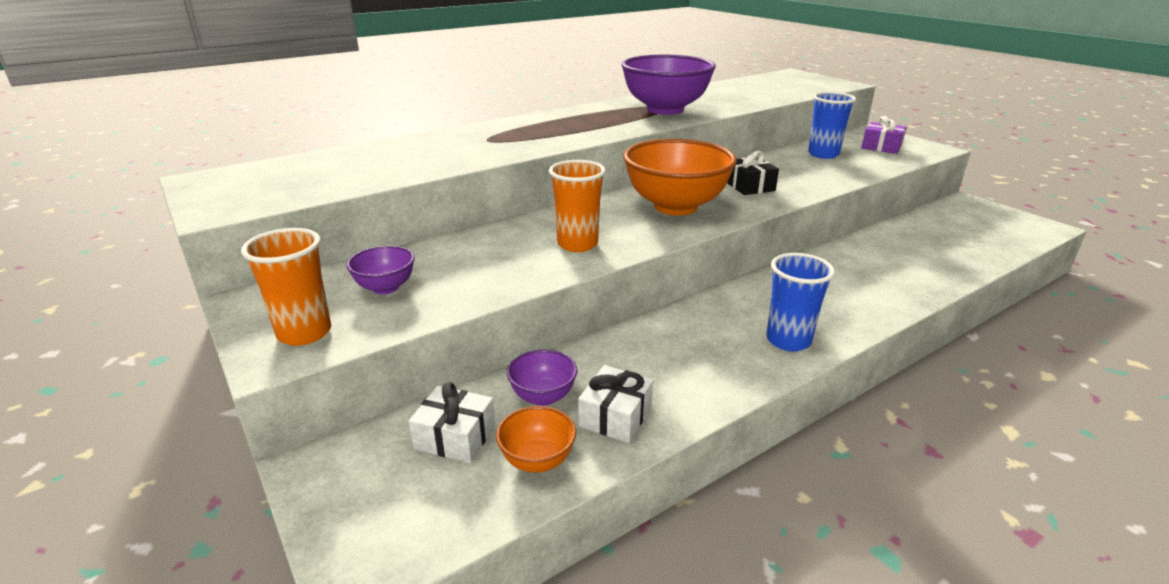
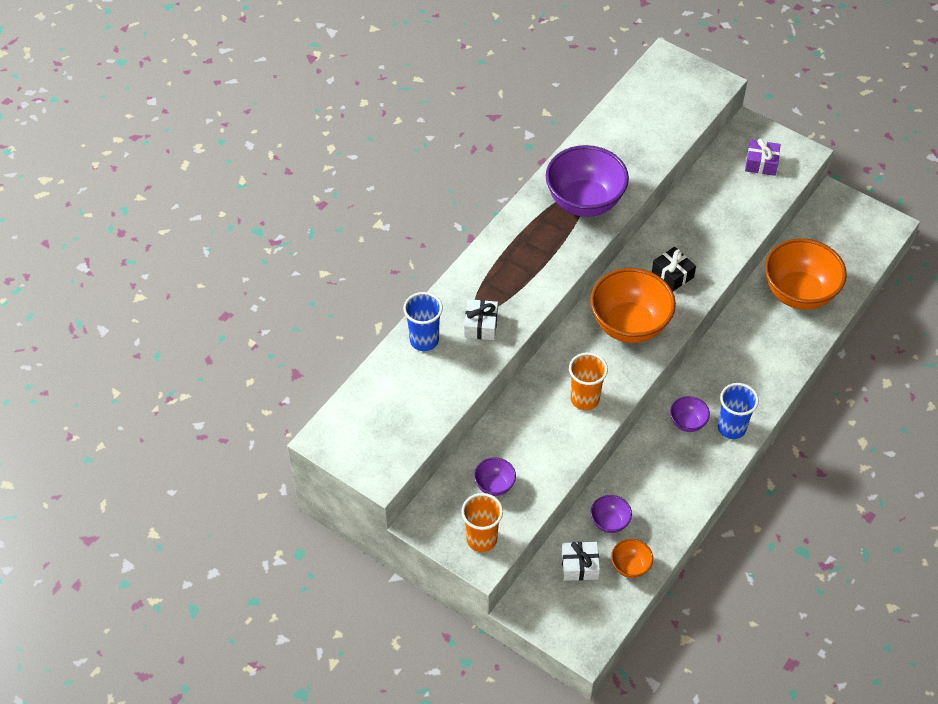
camera: 20 degrees left, 25 degrees up
(615, 416) = (655, 524): white gift -> white gift (480, 325)
(722, 323) = (687, 422): none -> purple bowl
(823, 154) = (716, 194): blue cup -> blue cup (424, 340)
(915, 252) = (798, 293): none -> orange bowl

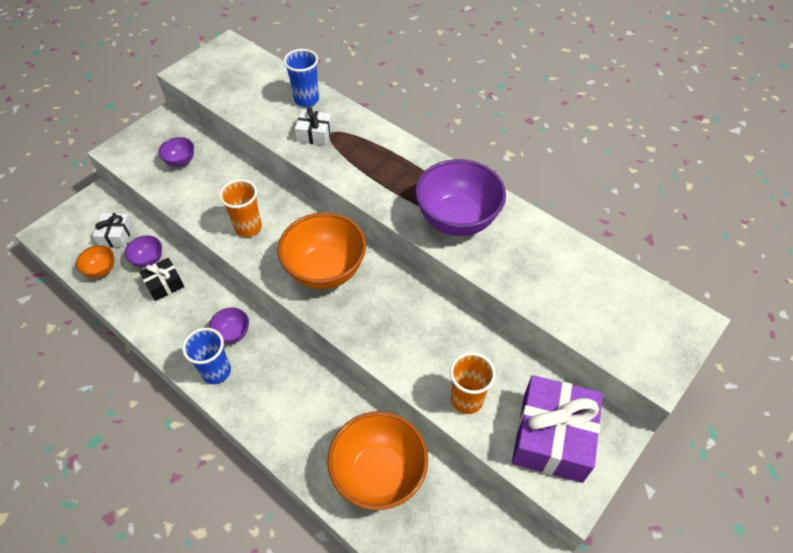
camera: 95 degrees right, 0 degrees up
(481, 539) = (135, 151): orange cup -> orange cup (467, 400)
(672, 274) = (385, 316): black gift -> black gift (164, 284)
(761, 163) = (552, 437): purple gift -> purple gift, size x1.99

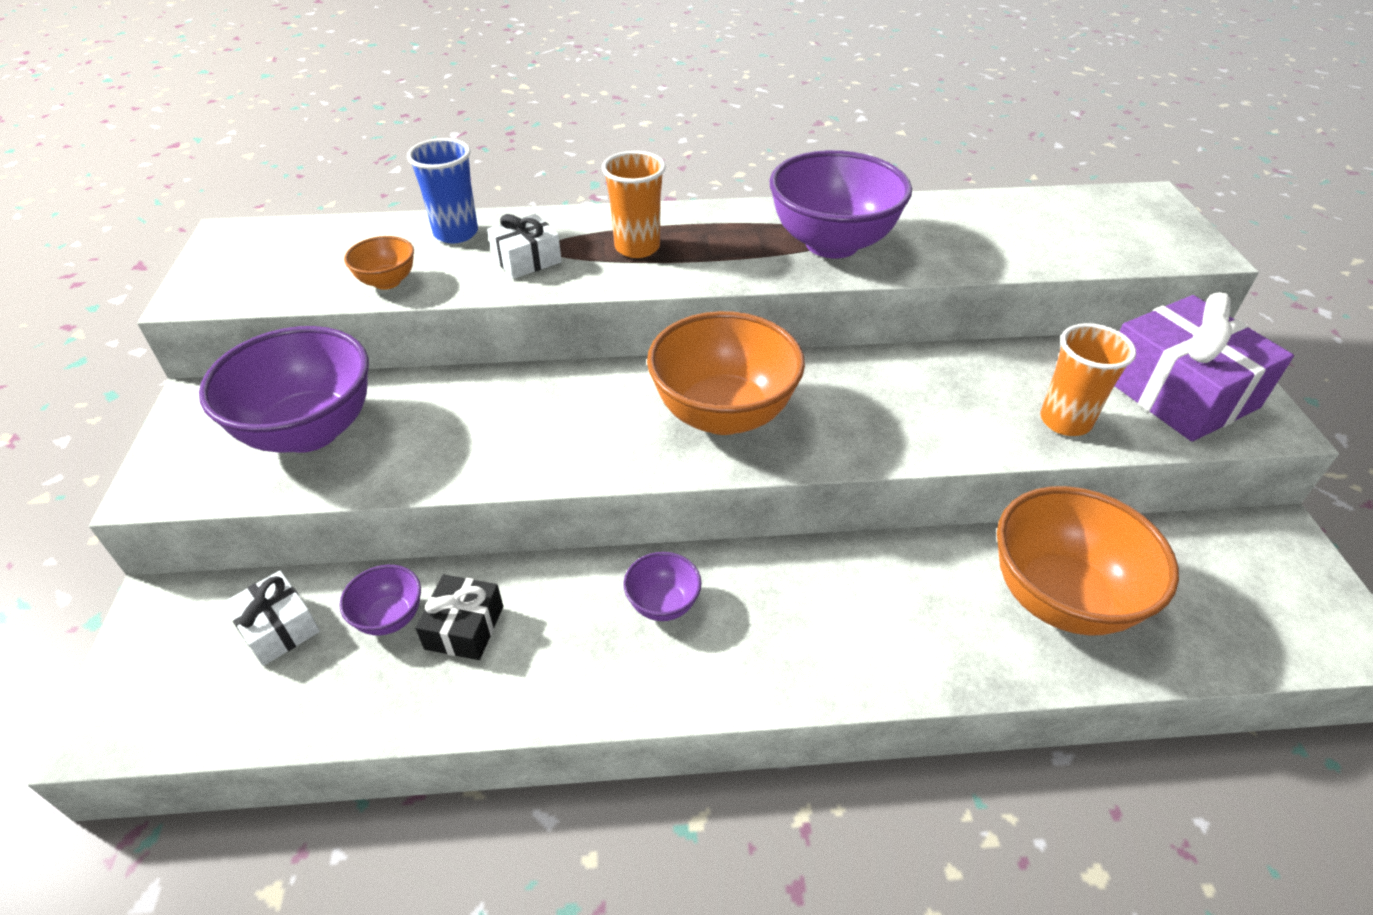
camera: 45 degrees left, 10 degrees down
(101, 270) = (315, 694): orange bowl -> orange bowl (387, 282)
(181, 161) = (309, 431): purple bowl -> purple bowl, size x2.15
(216, 372) = (709, 668): blue cup -> none
(248, 227) = (544, 438): orange cup -> orange cup (637, 247)

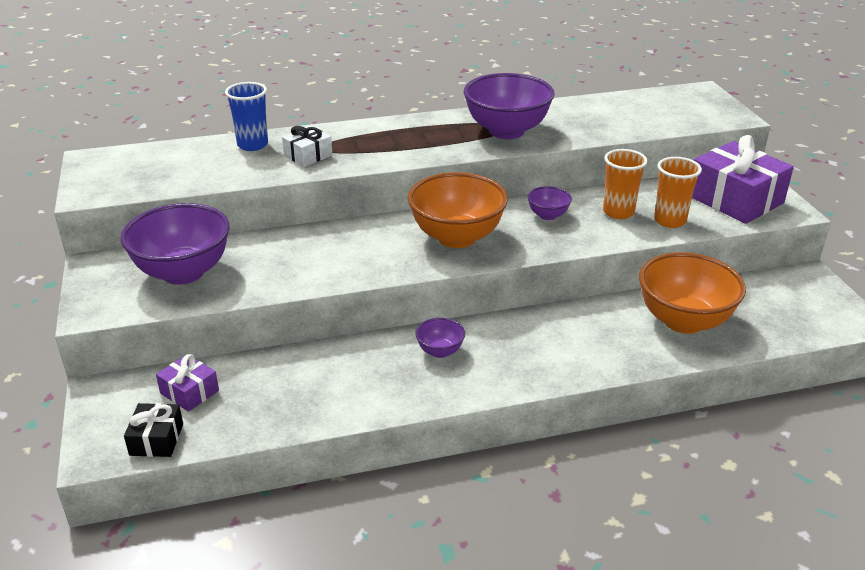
camera: 10 degrees left, 10 degrees down
(278, 628) = (189, 392): white gift -> purple gift
(387, 282) = (218, 175): orange bowl -> none
(389, 617) = (263, 378): purple bowl -> purple bowl (548, 215)
(464, 627) = (315, 377): black gift -> black gift (156, 439)
(637, 247) = (380, 143): orange cup -> orange cup (618, 212)

